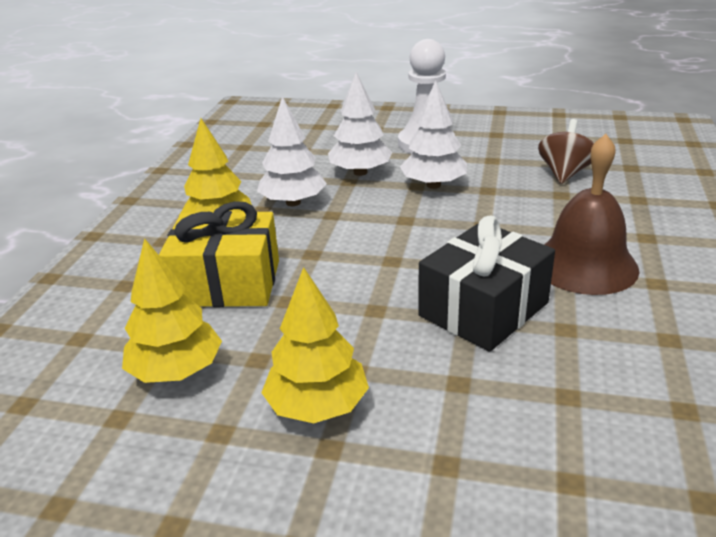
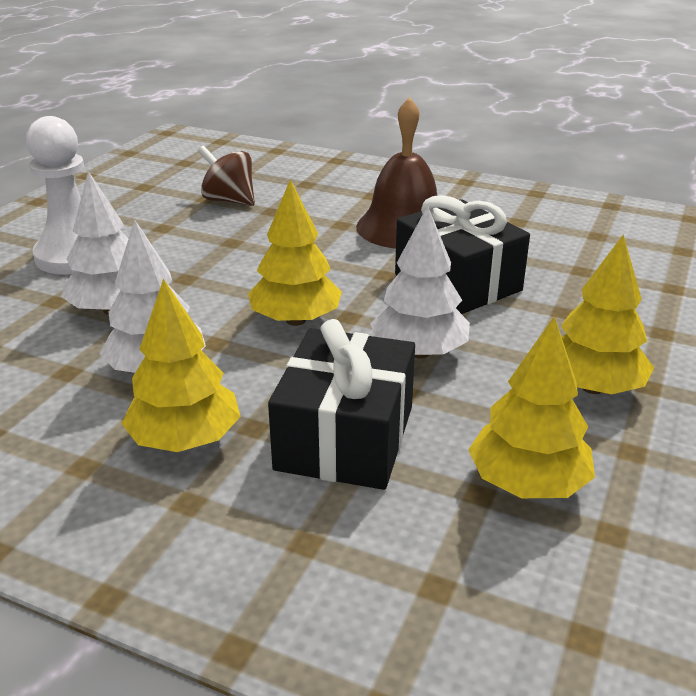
camera: 80 degrees left, 0 degrees up
(227, 283) = (345, 437): yellow gift -> black gift
(375, 238) = (295, 320): none -> yellow tree
(433, 185) = (194, 268): white tree -> white tree (419, 352)

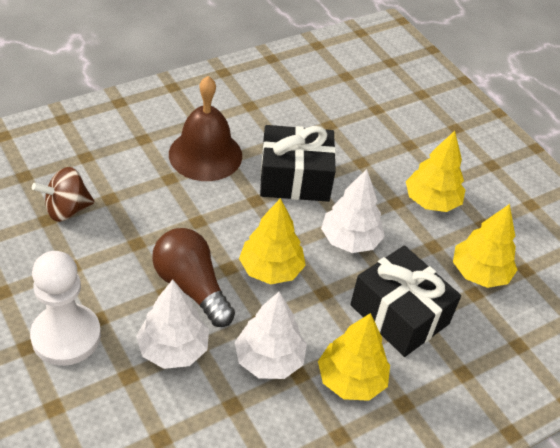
camera: 60 degrees left, 15 degrees up
(210, 287) = (191, 287): none -> brown light bulb

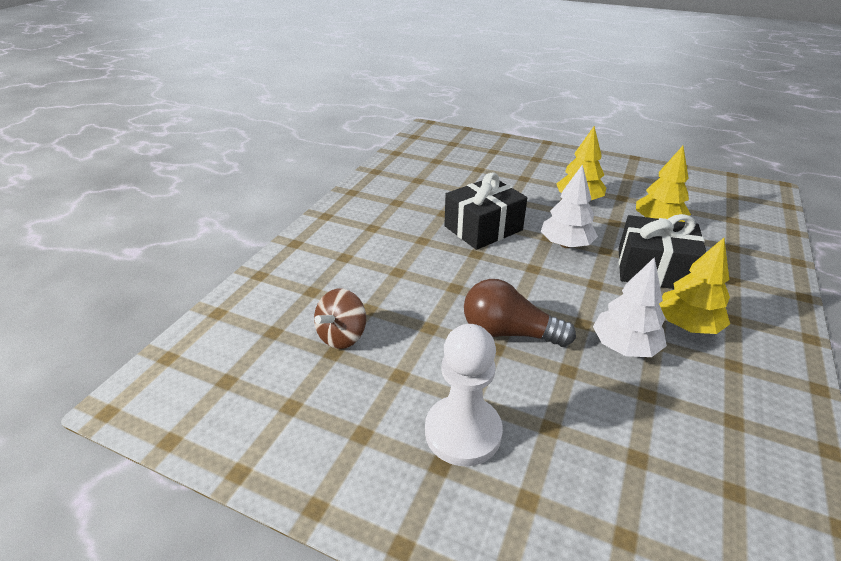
camera: 30 degrees left, 10 degrees down
(173, 349) = (555, 384): white tree -> none
(205, 154) = (404, 244): brown bell -> none
(271, 269) = (544, 289): yellow tree -> none

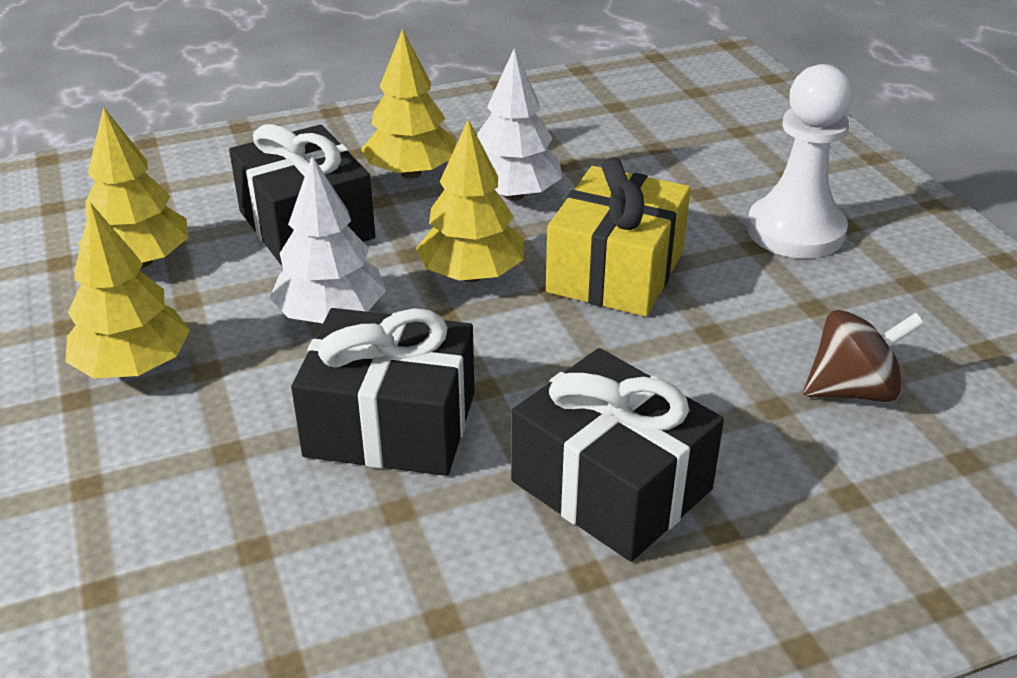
camera: 135 degrees left, 0 degrees up
(394, 250) = (611, 485): none -> black gift
(508, 332) = (616, 271): brown light bulb -> yellow gift
(556, 290) = (472, 275): none -> yellow tree

